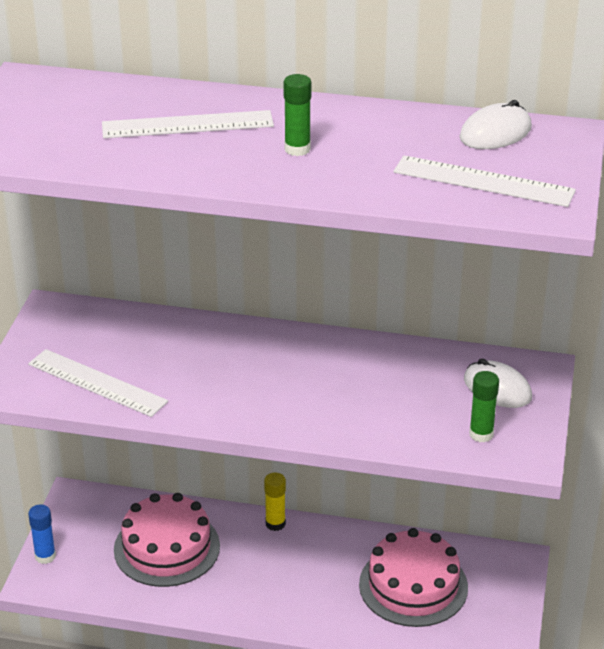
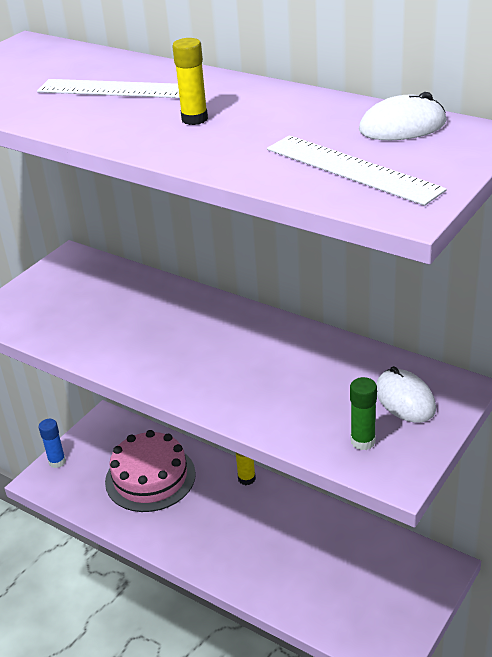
camera: 25 degrees right, 0 degrees up
(97, 382) = (61, 323): white ruler -> none
(297, 149) = (194, 119): green glue stick -> yellow glue stick
(413, 585) = (335, 565): pink cake -> none

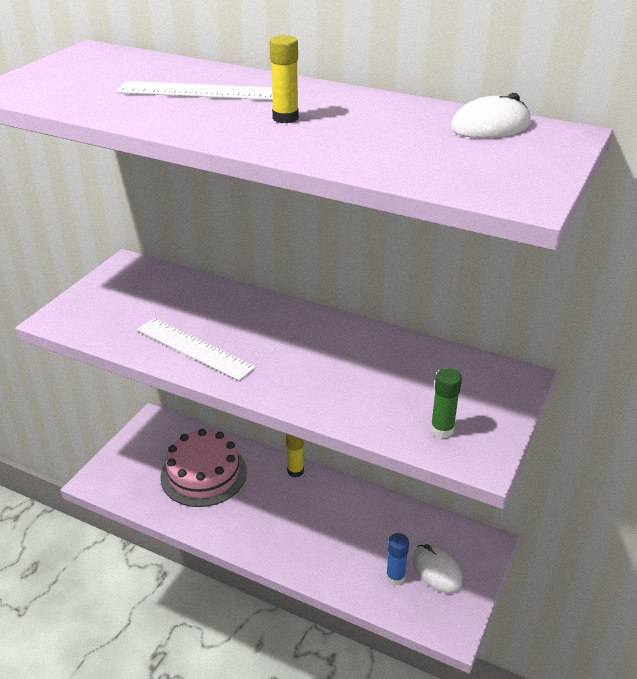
camera: 10 degrees left, 0 degrees up
(57, 461) = (110, 462): blue glue stick -> blue glue stick (395, 577)
(352, 169) = (457, 163): white ruler -> white ruler (194, 348)
(405, 399) = (472, 389): white mouse -> white mouse (436, 570)

